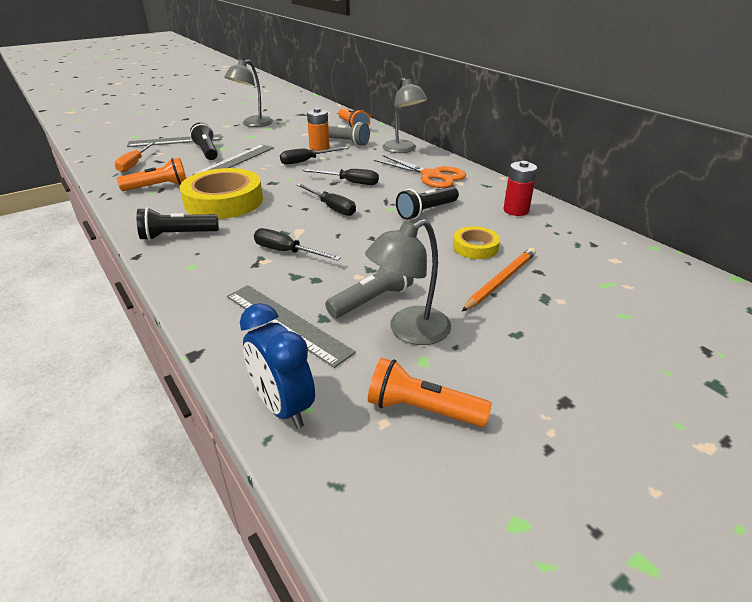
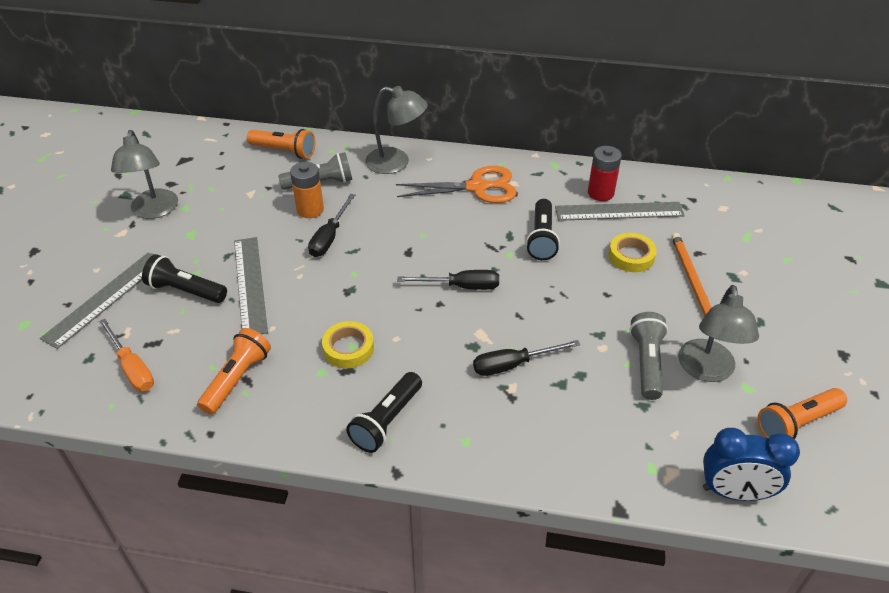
camera: 45 degrees left, 10 degrees up
(224, 201) = (348, 348): yellow tape -> yellow tape, size x0.50
(287, 323) = (629, 430): grey ruler -> grey ruler (619, 211)
(350, 182) = (423, 242): black screwdriver -> none

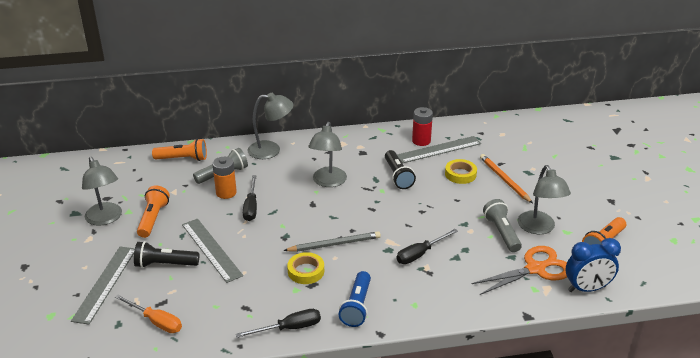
camera: 20 degrees left, 10 degrees down
(237, 379) = (238, 308): orange flashlight -> orange flashlight (153, 218)
(386, 421) = (357, 306): black flashlight -> blue flashlight
(406, 318) = (334, 244): none -> grey pencil
(444, 225) = (328, 182): none -> grey lamp
(461, 286) = (360, 217): black screwdriver -> black screwdriver (289, 328)
(477, 187) = (337, 154): orange scissors -> orange scissors (535, 269)

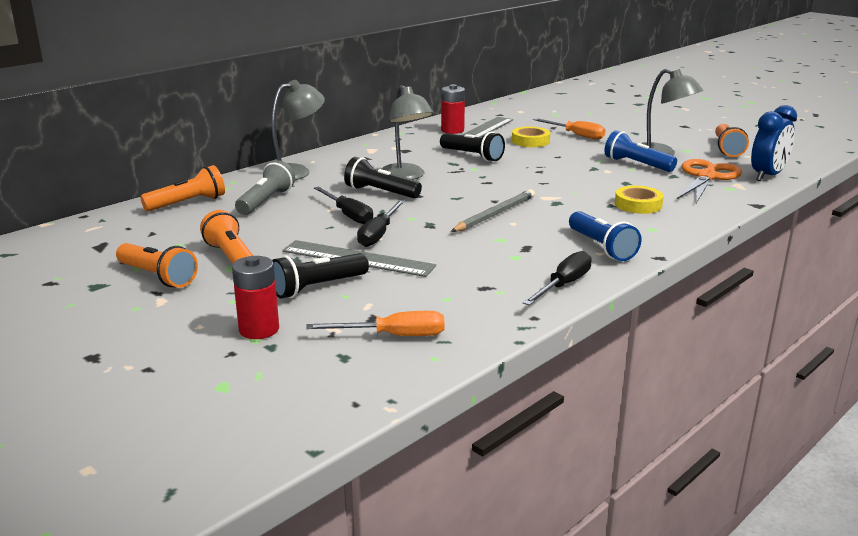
camera: 35 degrees left, 10 degrees down
(105, 283) = (259, 329): grey ruler -> red battery
(106, 219) = (158, 277): grey lamp -> orange flashlight
(226, 193) = (296, 213): orange battery -> none
(294, 192) = (380, 192): none -> black flashlight
(306, 271) = (501, 241): yellow tape -> yellow tape (638, 204)
(420, 254) = (592, 196): black screwdriver -> black screwdriver (379, 234)
(501, 233) = (636, 164): grey flashlight -> blue flashlight
(504, 180) = (576, 135): orange pencil -> orange screwdriver

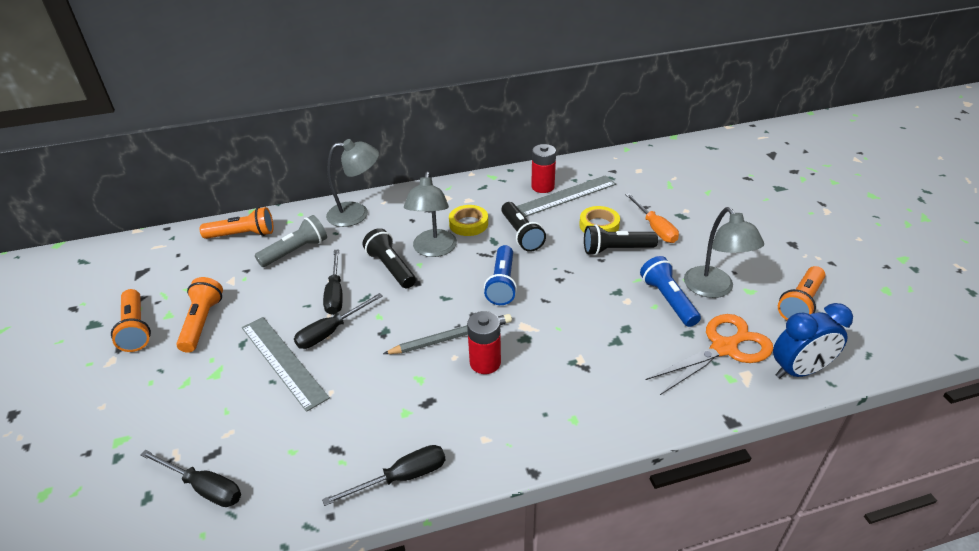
camera: 30 degrees right, 15 degrees up
(259, 329) = (130, 430): red battery -> red battery (485, 362)
(317, 288) = (218, 391): black flashlight -> black flashlight (616, 250)
(393, 336) = (203, 487): orange screwdriver -> black screwdriver
(602, 247) = (494, 431): blue flashlight -> blue flashlight (502, 284)
(638, 204) = (600, 372): yellow tape -> yellow tape (468, 224)

